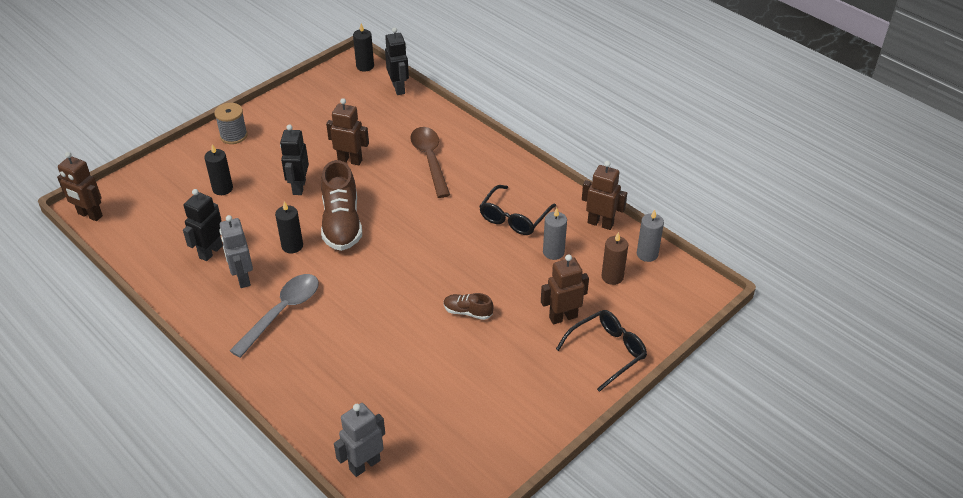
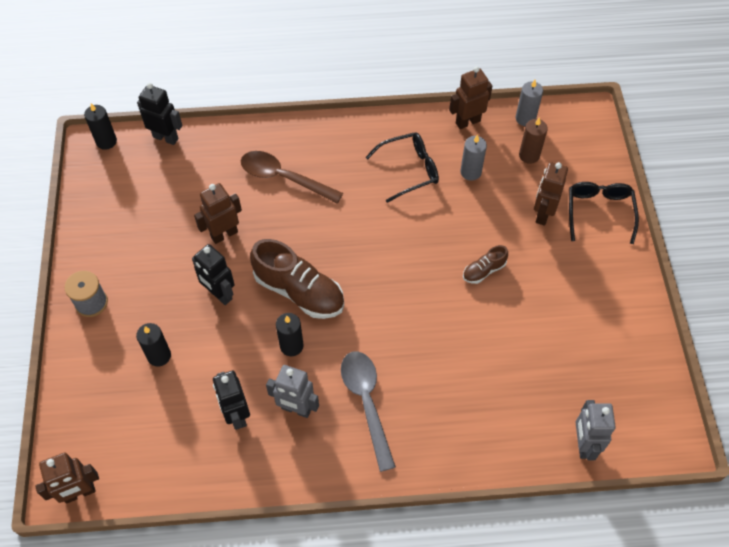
camera: 50 degrees left, 15 degrees up
(514, 218) = (409, 170): black glasses -> black glasses turned 90 degrees counterclockwise

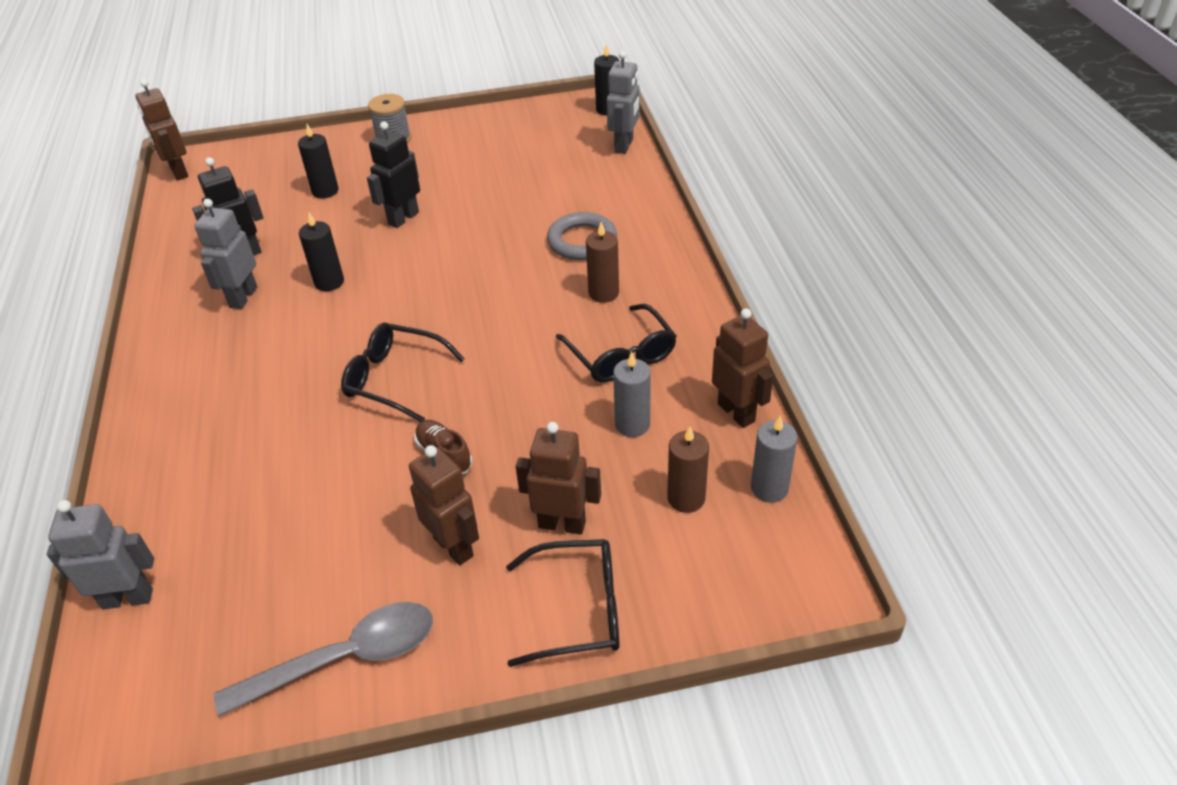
camera: 85 degrees right, 15 degrees down
(166, 137) = (624, 145): black robot -> grey robot
(224, 234) = (488, 208): brown robot -> brown robot (454, 546)
(284, 178) = (582, 241): brown spoon -> grey ring
(299, 291) = (407, 278): brown shoe -> none
(345, 172) = (603, 293): none -> brown candle
(366, 403) = (241, 355): grey spoon -> grey spoon (345, 658)
(410, 299) = (394, 379): none -> black glasses

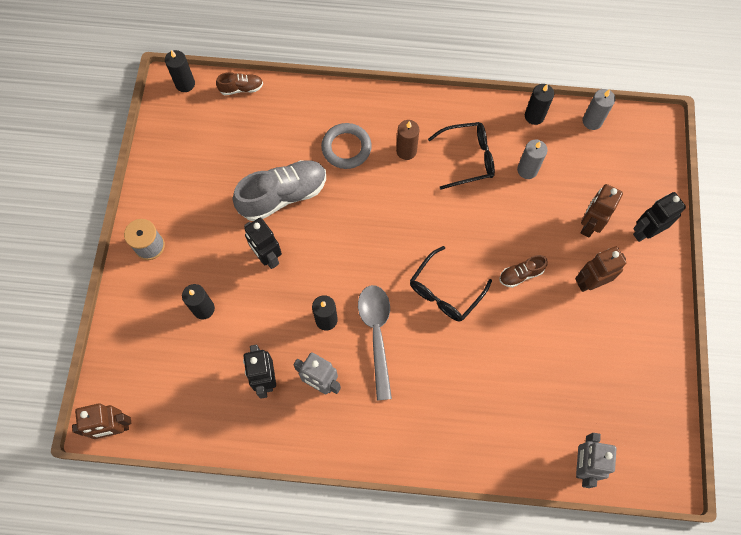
camera: 75 degrees left, 25 degrees up
(345, 658) = (649, 349): grey spoon -> grey spoon (376, 334)
(491, 209) = (283, 196): none -> grey shoe
(578, 610) = (645, 232): black glasses -> black robot
(624, 145) = (241, 88): grey robot -> brown shoe
(686, 498) = (588, 161): brown candle -> none
(736, 412) = (534, 116): brown robot -> black candle

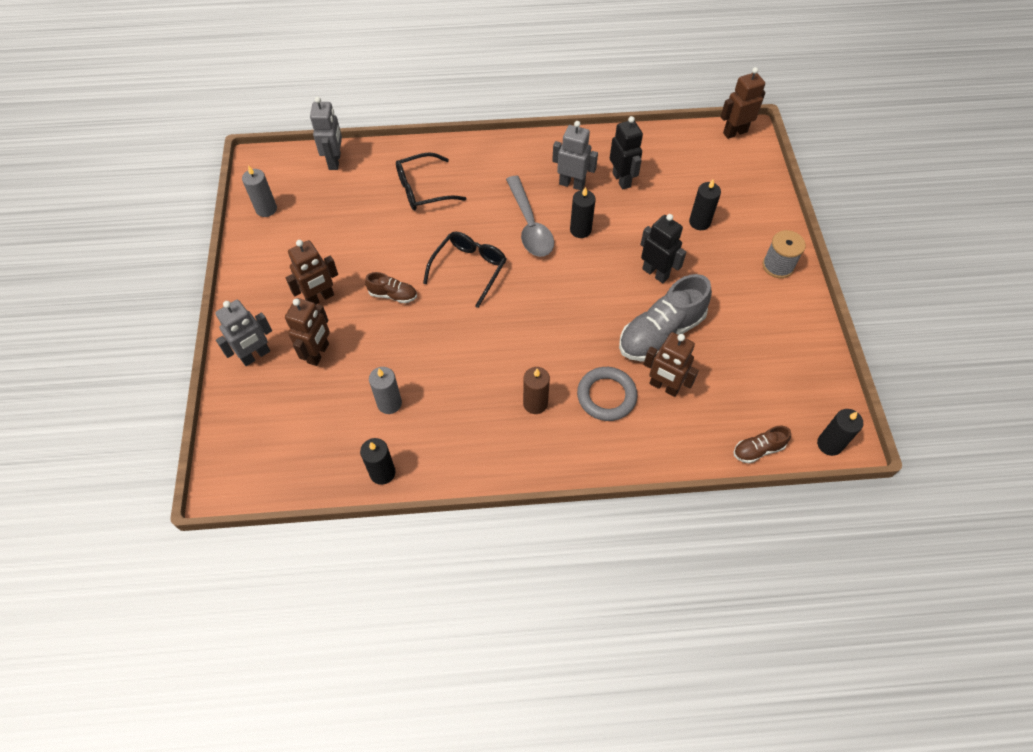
camera: 170 degrees right, 10 degrees down
(296, 148) = (664, 387): none -> brown robot
(468, 158) = (461, 406): black glasses -> black glasses (423, 189)
(521, 274) = (393, 295): brown shoe -> brown shoe turned 45 degrees clockwise
(592, 121) = (308, 478): grey candle -> grey candle (266, 209)
(645, 232) = (256, 355): black robot -> grey robot

